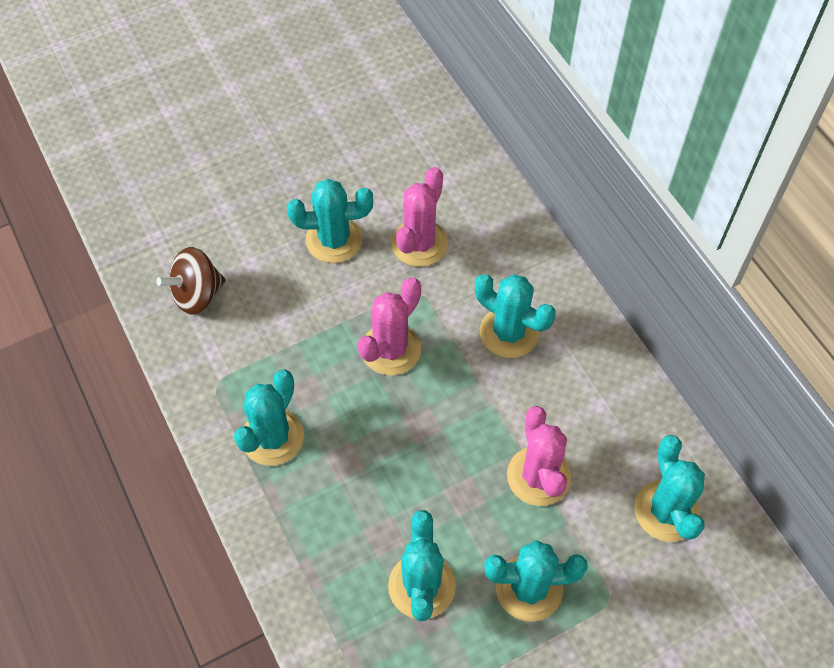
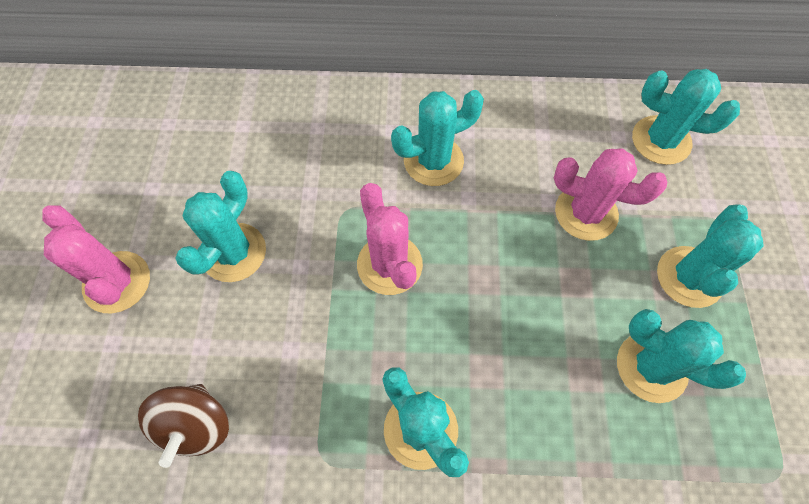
camera: 60 degrees left, 5 degrees up
(419, 243) = (293, 182): pink cactus -> pink cactus (117, 282)

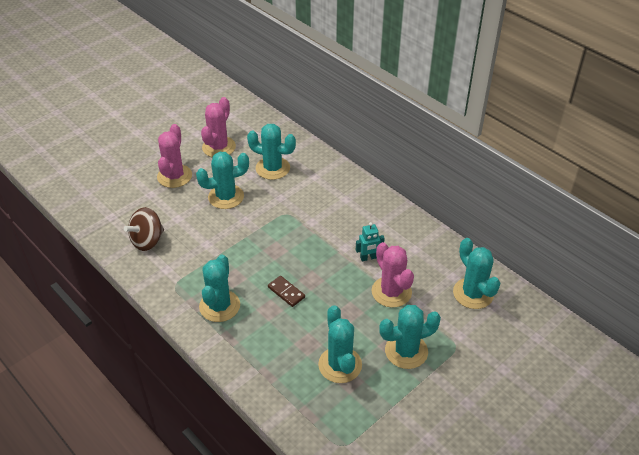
camera: 45 degrees right, 20 degrees down
(389, 265) = (279, 245): pink cactus -> pink cactus (219, 147)
(433, 161) = (348, 223): turquoise cactus -> turquoise cactus (272, 168)
(477, 326) = (286, 292): none -> brown domino
(510, 189) = (368, 258): none -> turquoise robot

